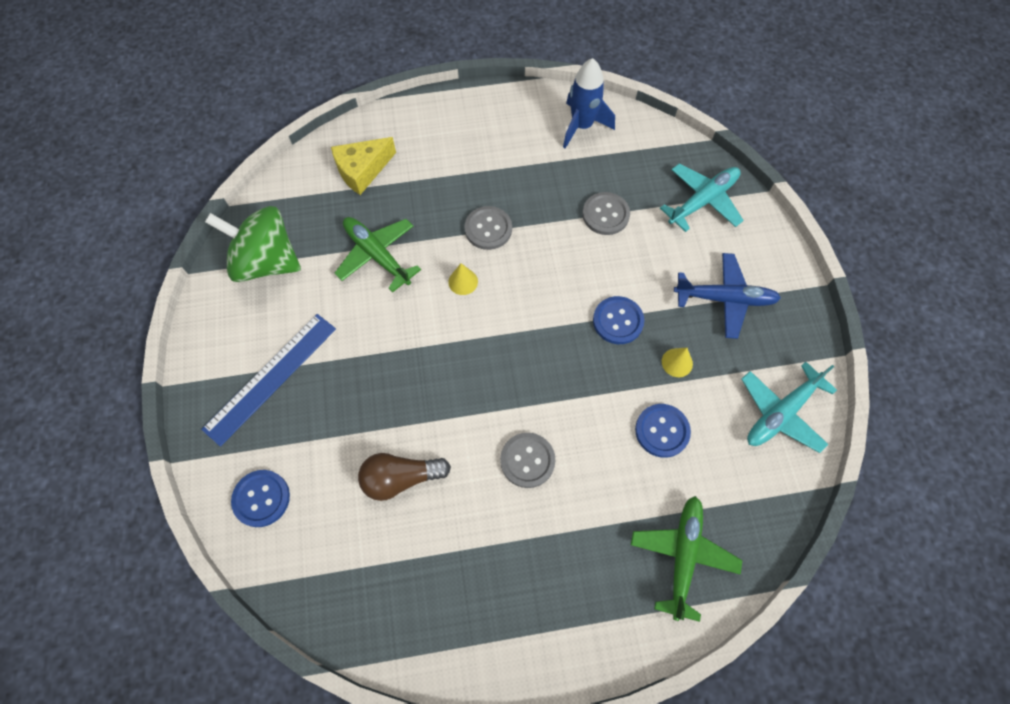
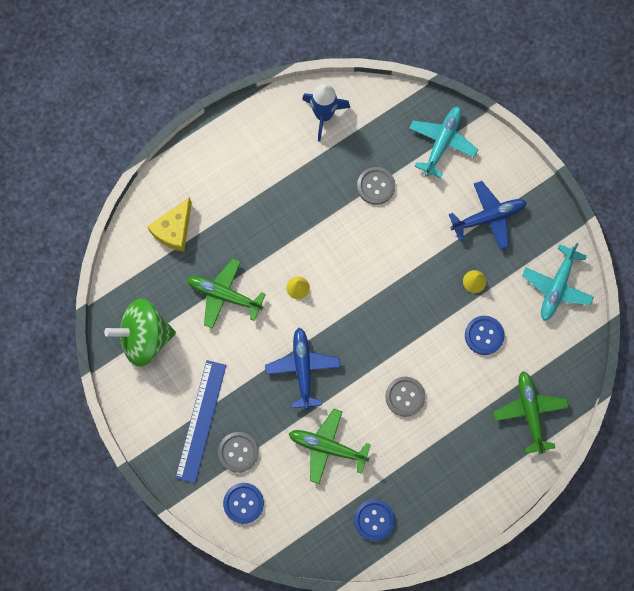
camera: 25 degrees left, 10 degrees up
(401, 478) = (328, 447): brown light bulb -> green plane
(420, 372) = (303, 369): none -> blue plane
(488, 229) = (295, 237): grey button -> grey button (238, 452)
(618, 321) = (421, 268): blue button -> blue button (374, 520)

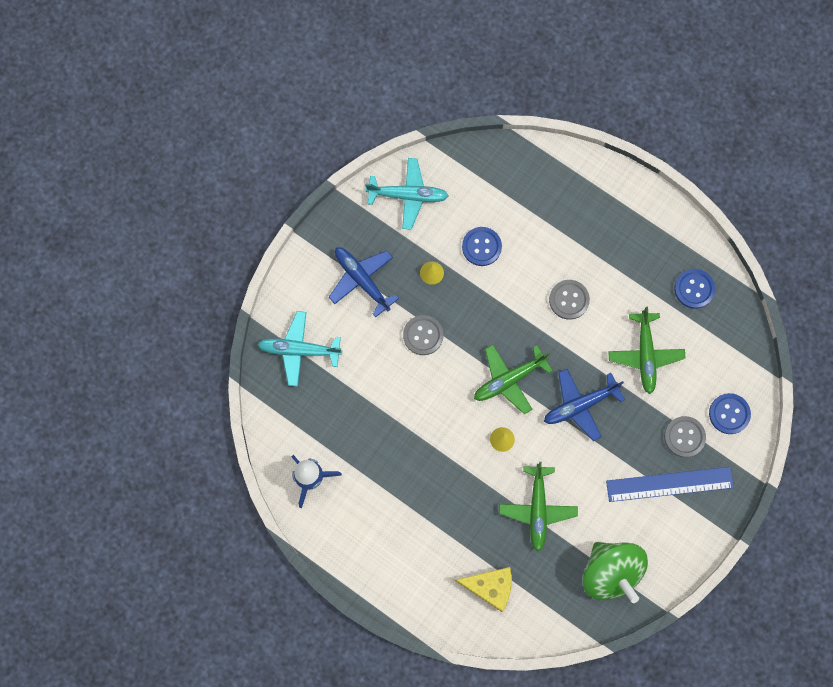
camera: 110 degrees left, 0 degrees up
(376, 186) = (369, 399): grey button -> grey button (423, 335)
(530, 412) = (538, 183): green plane -> green plane (509, 379)

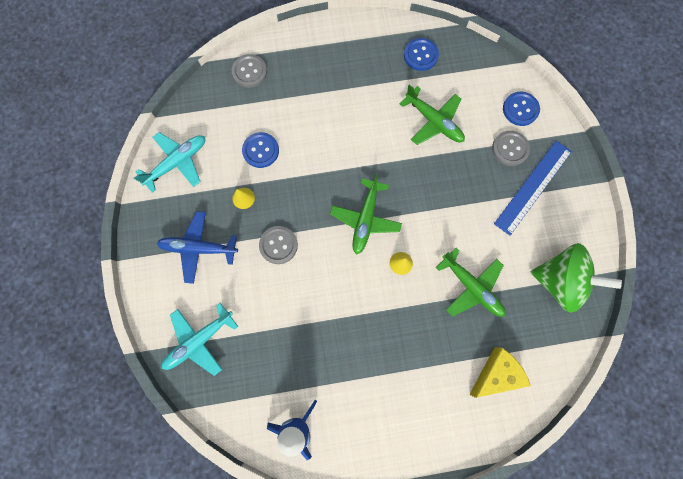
camera: 45 degrees left, 0 degrees up
(569, 300) = (351, 132): grey button -> grey button (249, 72)
(580, 405) = (427, 191): blue plane -> none

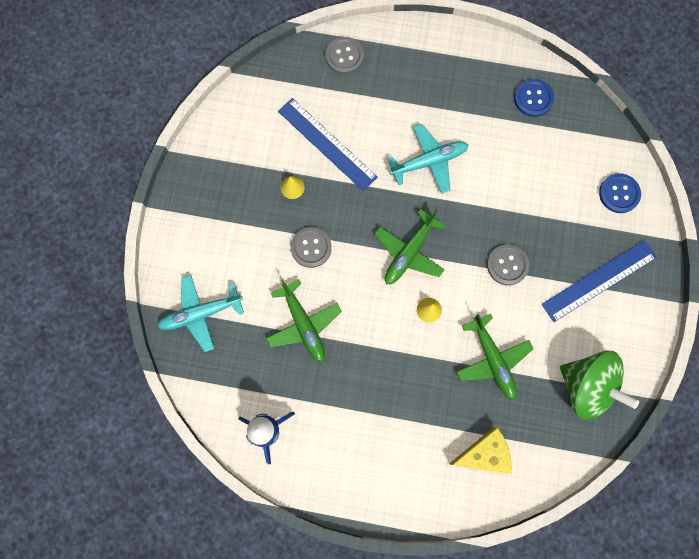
camera: 20 degrees right, 0 degrees up
(177, 163) = (238, 128): turquoise plane -> turquoise plane (429, 162)
(199, 248) = (231, 223): blue plane -> none
(261, 150) = (327, 144): blue button -> blue ruler
(433, 121) = (519, 175): green plane -> green plane (303, 324)
(510, 149) = (590, 232): grey button -> grey button (507, 265)

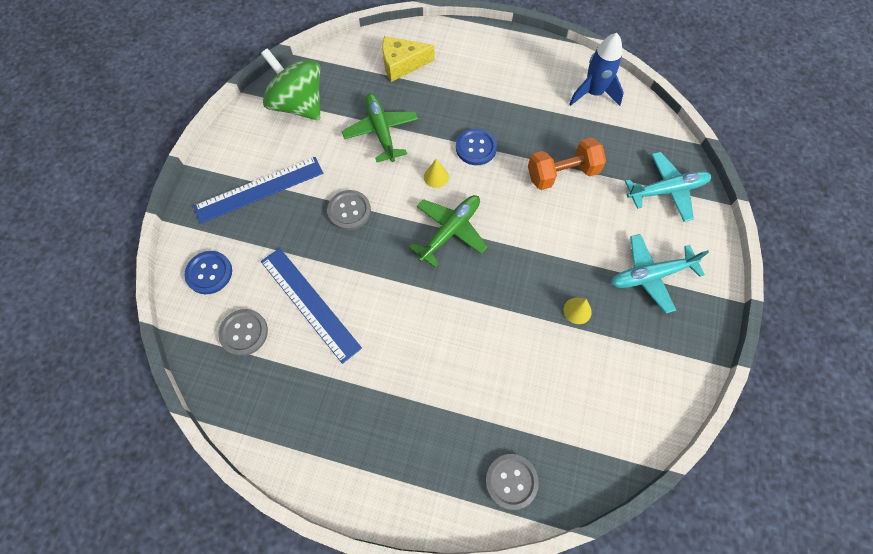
camera: 175 degrees left, 10 degrees down
(303, 324) = (562, 174): green plane -> orange dumbbell
(311, 247) = (555, 244): grey button -> grey button (244, 333)
(327, 144) = (536, 359): blue ruler -> blue ruler (310, 303)
(429, 162) = (416, 327): turquoise plane -> turquoise plane (651, 275)
(533, 98) = (275, 397): blue button -> blue button (476, 148)

